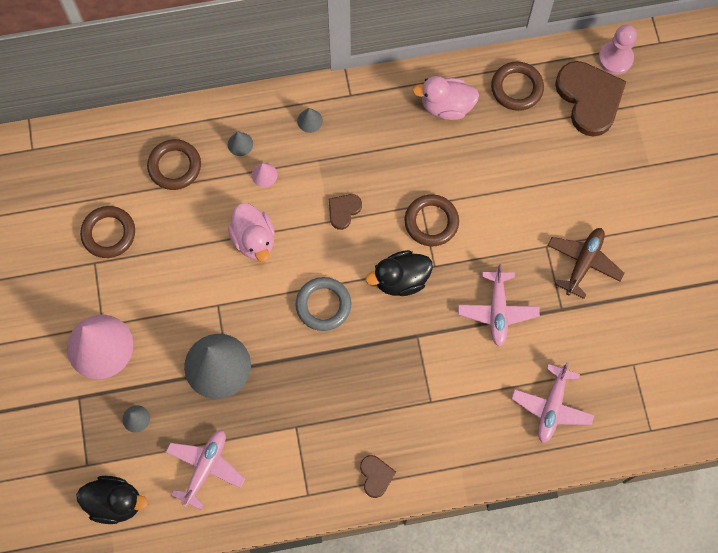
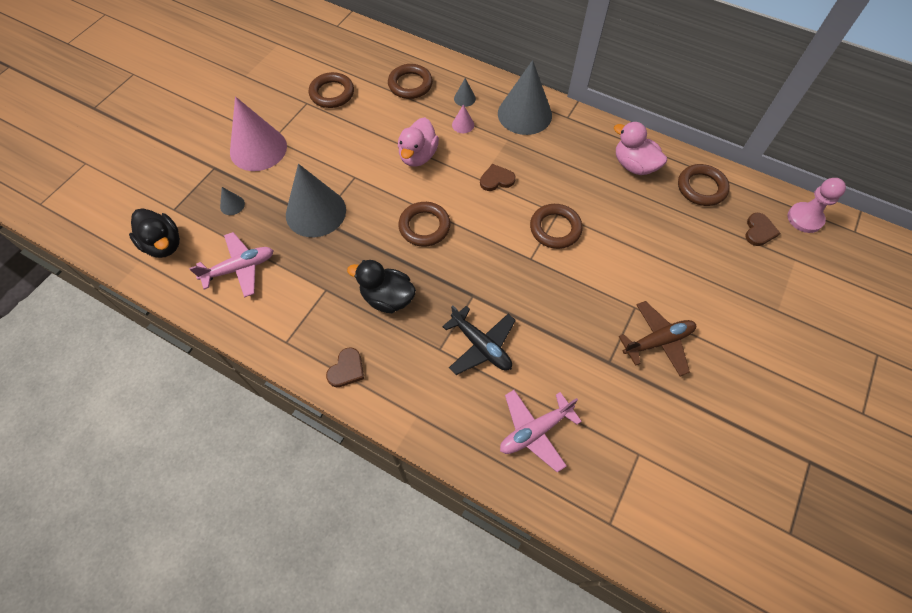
camera: 40 degrees right, 10 degrees down
(310, 120) = (524, 114): grey cone -> grey cone, size x2.45
(323, 305) = (424, 226): grey ring -> brown ring
(401, 279) = (496, 250): black duck -> black duck (387, 298)
(459, 373) = (481, 346): none -> black plane
(497, 311) = (553, 324): pink plane -> none
(589, 98) = (759, 231): brown heart -> brown heart, size x0.48

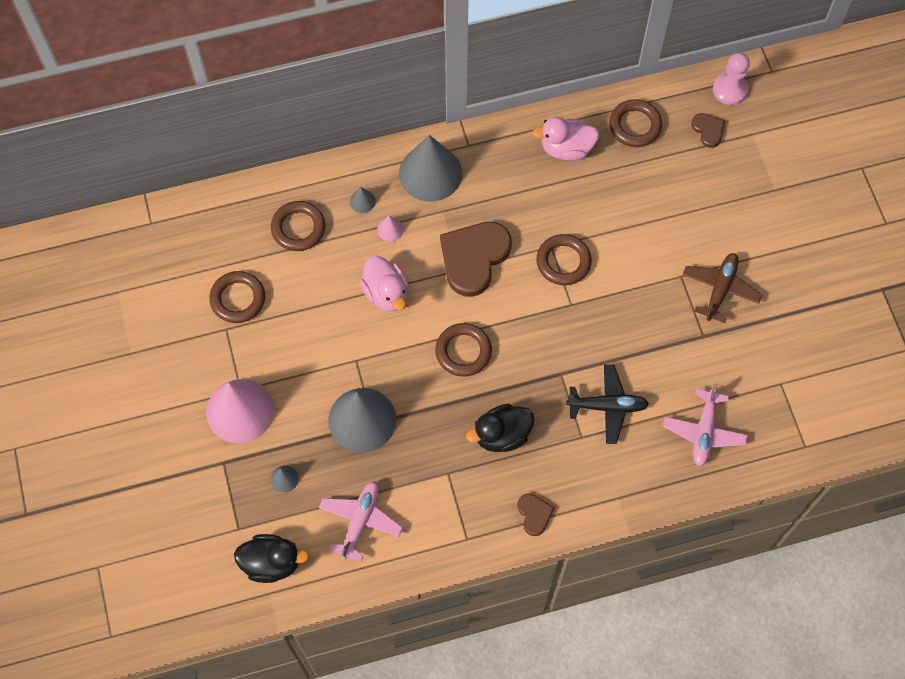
camera: 45 degrees left, 5 degrees up
(496, 179) = (474, 258): brown heart -> brown heart, size x2.08

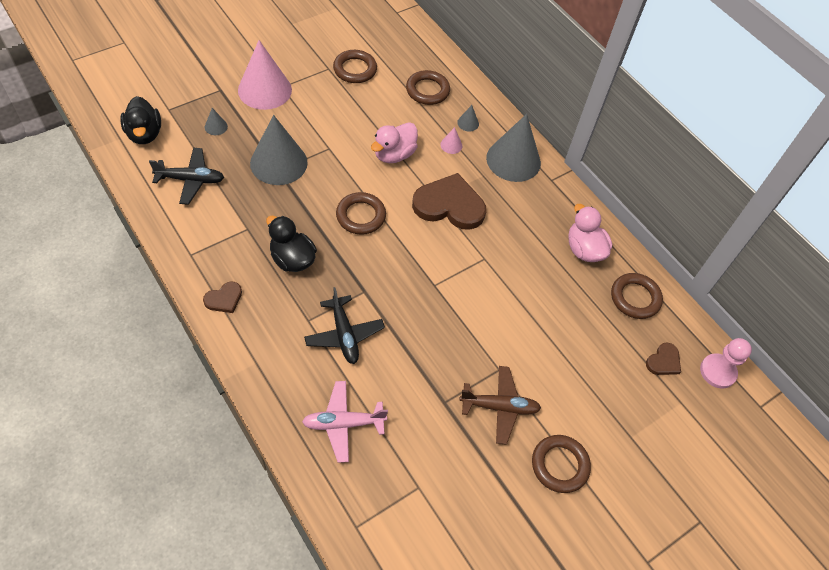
camera: 65 degrees right, 10 degrees down
(360, 521) = (191, 180): pink plane -> black plane
(563, 262) = (473, 270): brown ring -> brown ring (559, 465)

